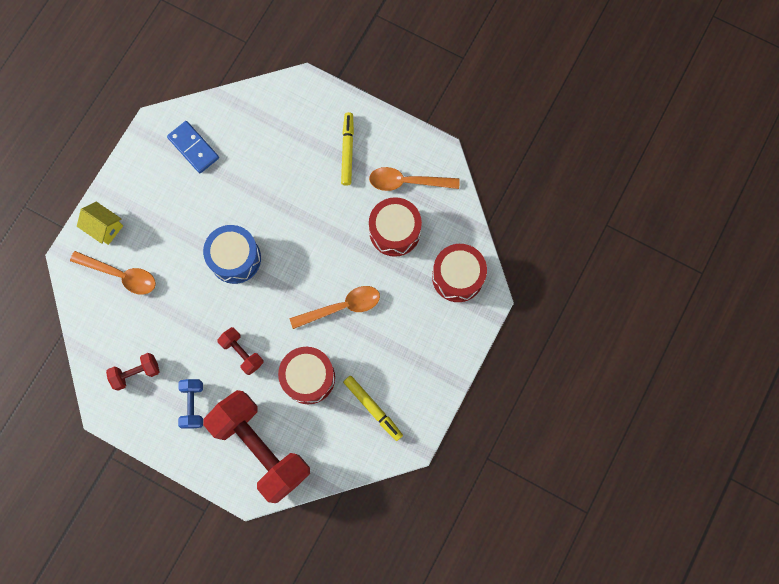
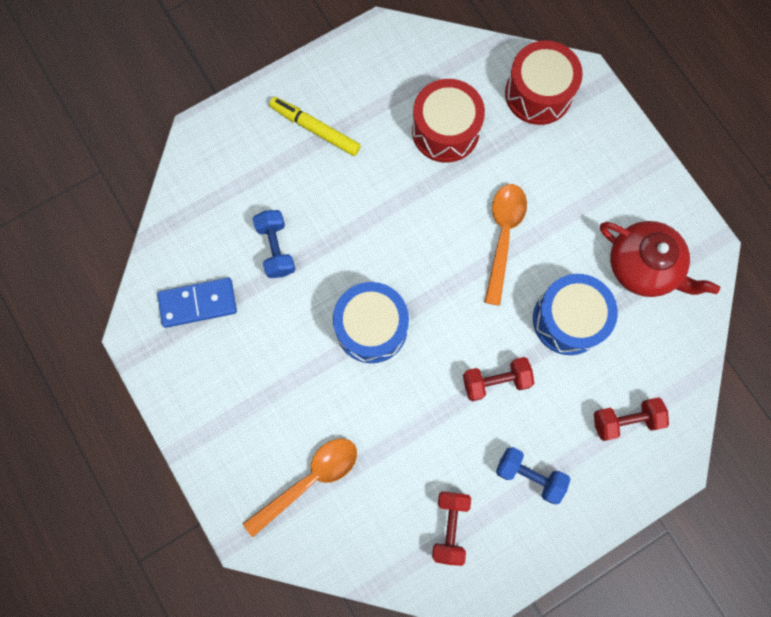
camera: 60 degrees left, 0 degrees up
(105, 227) = (234, 468): yellow house -> none
(254, 173) = (276, 249): none -> blue dumbbell
(261, 447) = (625, 420): red dumbbell -> red dumbbell, size x0.44
(308, 377) = (568, 319): red drum -> blue drum
(373, 408) = (643, 266): yellow marker -> red teapot
(407, 182) = (394, 85): orange spoon -> none

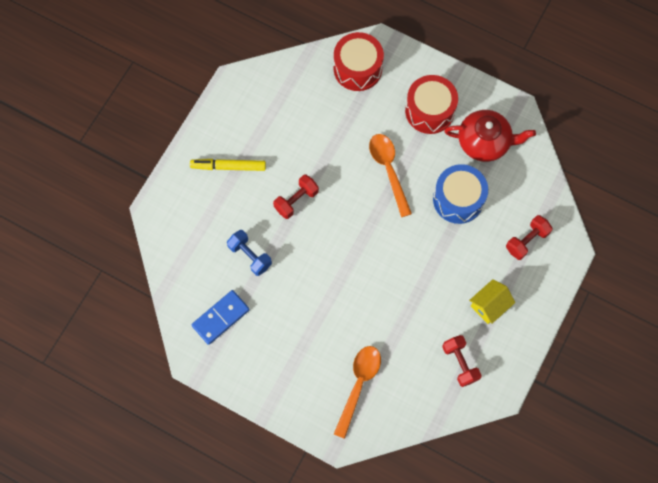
camera: 30 degrees left, 5 degrees down
(371, 327) = (340, 271): blue drum -> none
(445, 131) = (313, 123): red drum -> red drum (429, 111)
(495, 381) = (436, 261): red dumbbell -> red dumbbell (296, 200)
(529, 475) = (489, 306): blue dumbbell -> yellow house

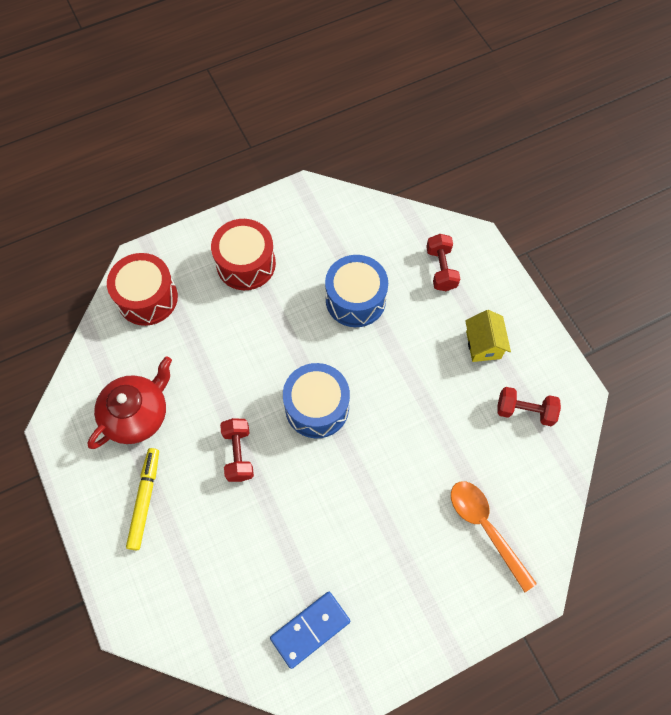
camera: 55 degrees left, 5 degrees down
(220, 317) = (310, 629): blue domino -> blue domino turned 60 degrees clockwise
(228, 167) = (145, 500): yellow marker -> yellow marker turned 150 degrees clockwise
(250, 256) = (263, 546): blue dumbbell -> none
(362, 227) = (317, 407): none -> blue drum
(388, 170) = (277, 342): orange spoon -> none
(484, 142) = (316, 238): red teapot -> red teapot (137, 414)

